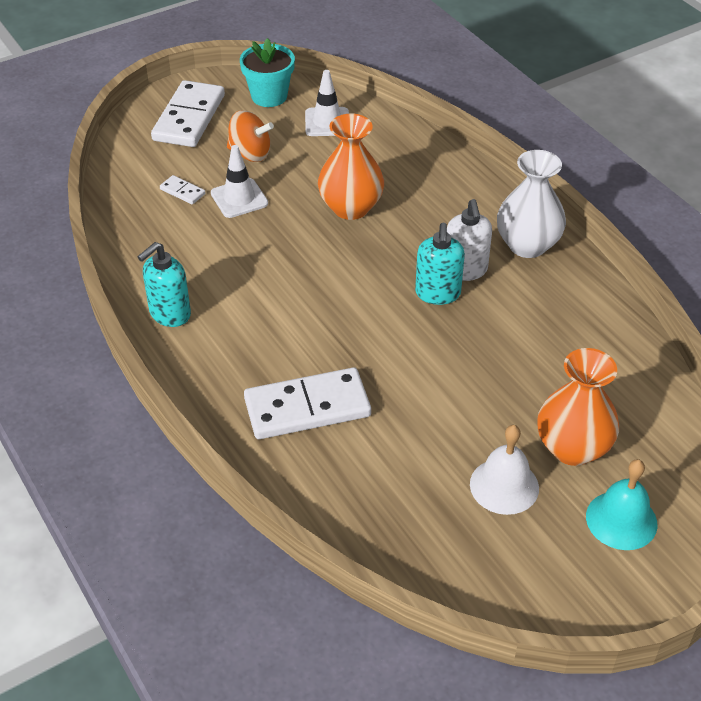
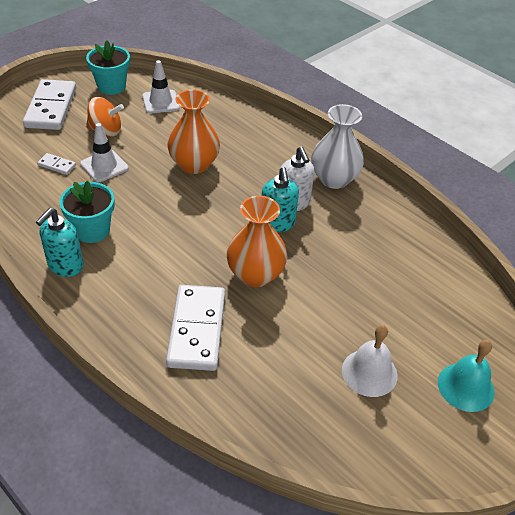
camera: 15 degrees left, 0 degrees up
(209, 276) = (92, 230): none -> turquoise flower pot
(307, 407) = (196, 329): white domino -> white domino turned 60 degrees counterclockwise
(572, 448) = (412, 333): orange vase -> orange vase (255, 274)

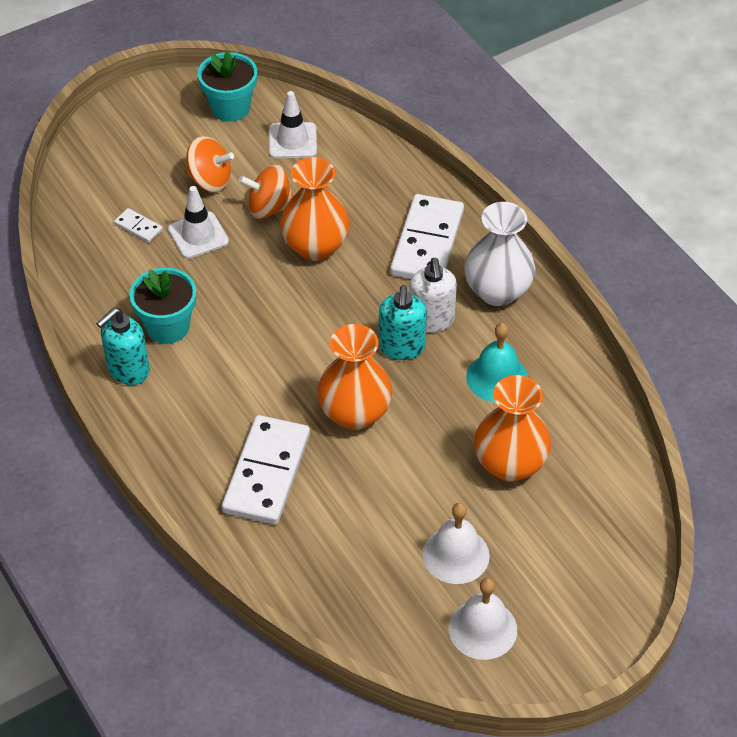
camera: 15 degrees right, 5 degrees up
(51, 108) = (143, 135): white domino -> white domino (427, 243)
(154, 144) = (269, 208): none -> orange spinning top
(386, 296) = (510, 464): none -> orange vase
(412, 431) = (482, 629): none -> white bell
(465, 387) = (566, 589): turquoise bell -> turquoise bell (497, 377)

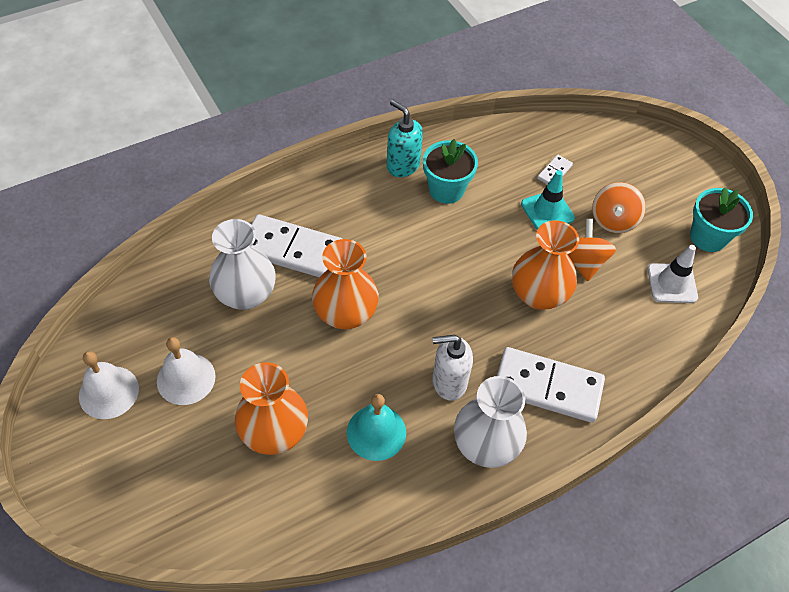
camera: 90 degrees right, 5 degrees up
(198, 235) = (547, 211): white traffic cone -> turquoise traffic cone
(336, 512) = (246, 294): none -> white vase
(401, 347) = (417, 355): turquoise soap dispenser -> none

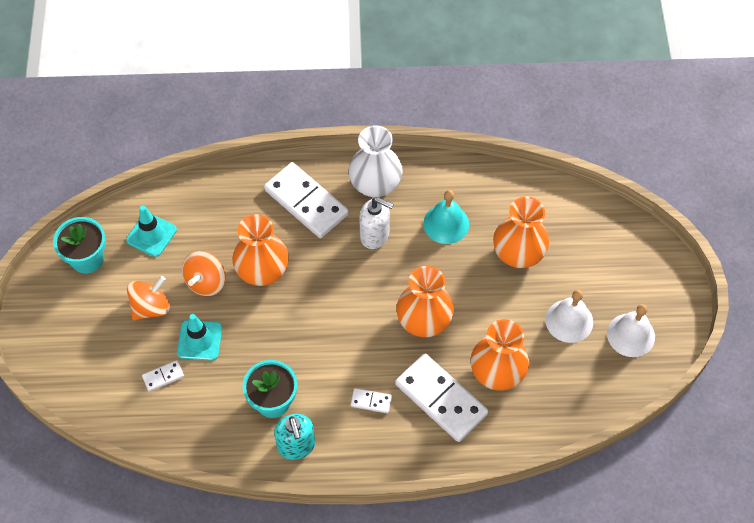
camera: 150 degrees left, 5 degrees up
(246, 294) = (497, 372): white vase -> orange vase
(357, 222) = (371, 401): none -> white domino
(672, 283) = (151, 235): white traffic cone -> turquoise traffic cone

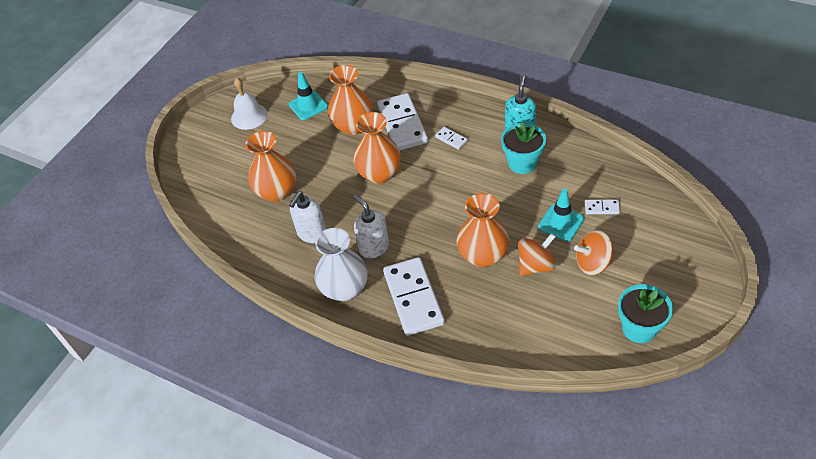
camera: 145 degrees left, 10 degrees down
(151, 235) = (569, 326): turquoise traffic cone -> turquoise traffic cone (308, 105)
(446, 224) = (312, 234): turquoise bell -> white soap dispenser
(569, 321) = (280, 138): white bell -> none

